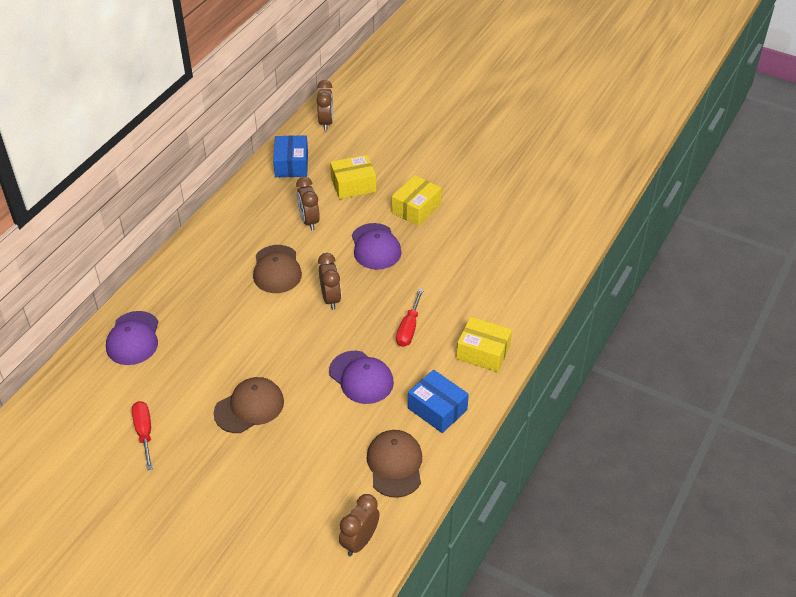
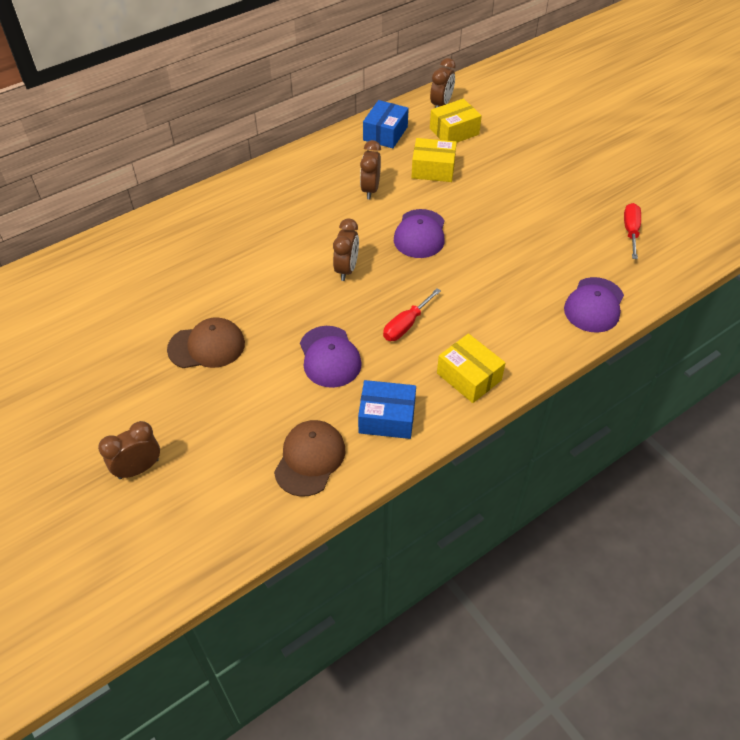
camera: 25 degrees right, 5 degrees up
(133, 338) = (146, 245): purple cap -> purple cap (594, 305)
(144, 432) = (100, 335): red screwdriver -> red screwdriver (630, 231)
(277, 269) = (312, 225): brown cap -> none
(360, 541) = (227, 525): brown clock -> brown clock (138, 468)
(416, 208) = (482, 210): yellow box -> yellow box (454, 131)
(437, 409) = (387, 418): blue box -> blue box turned 60 degrees counterclockwise

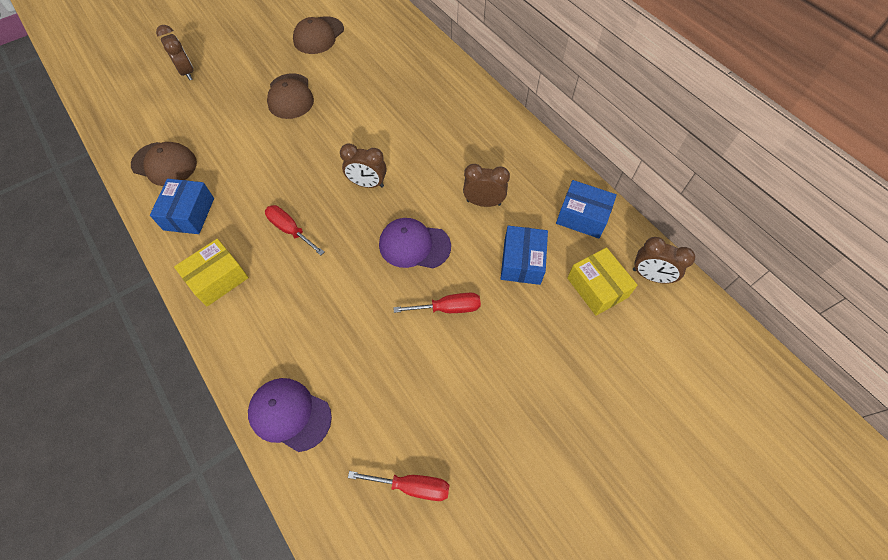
camera: 90 degrees right, 10 degrees up
(96, 329) = (318, 35): none -> brown cap
(329, 357) = (263, 174): purple cap -> none
(433, 169) = (522, 262): yellow box -> blue box
(482, 212) = (448, 308): none -> red screwdriver

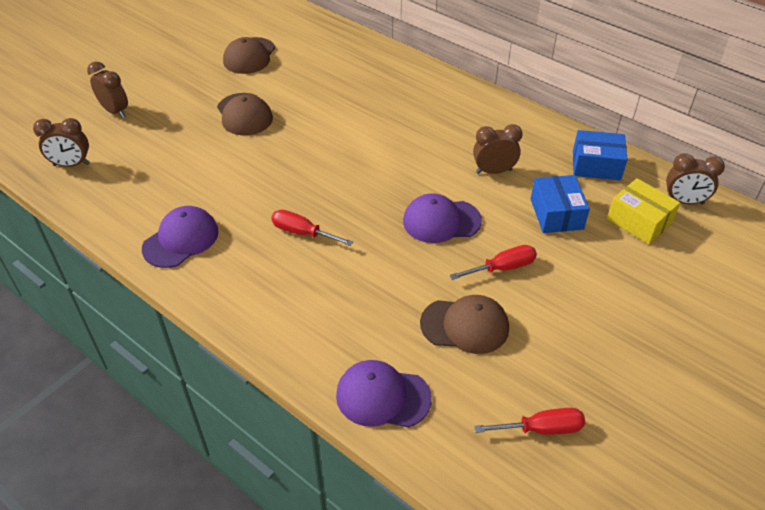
camera: 15 degrees left, 15 degrees down
(164, 164) = (130, 199): brown cap -> brown cap (465, 325)
(189, 214) = (181, 240): blue box -> purple cap
(217, 279) = (243, 292): yellow box -> none
(367, 184) = (366, 177): brown clock -> brown clock (71, 164)

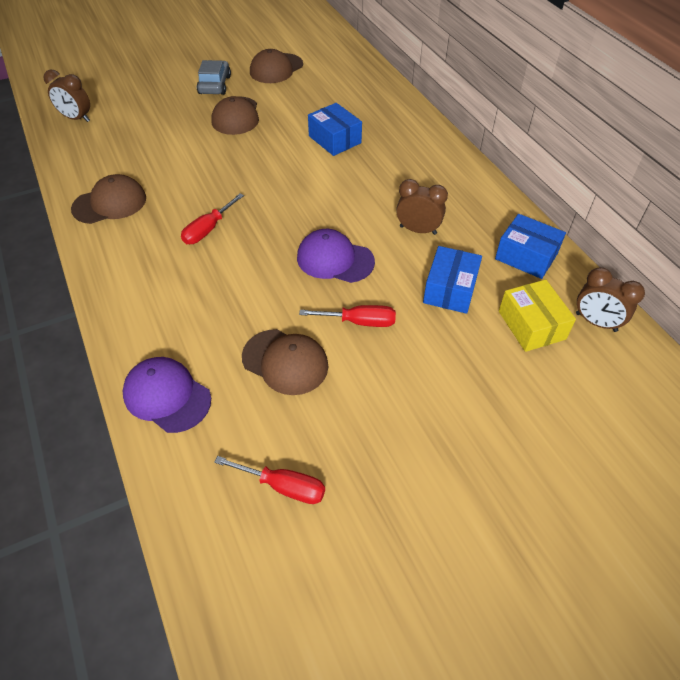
camera: 25 degrees right, 5 degrees up
(115, 111) = (139, 86): brown clock -> none
(181, 240) = (110, 203): purple cap -> brown cap
(198, 89) = (215, 85): none -> grey car
(302, 233) = (208, 229): red screwdriver -> red screwdriver turned 105 degrees counterclockwise
(359, 110) = (334, 139): none -> blue box

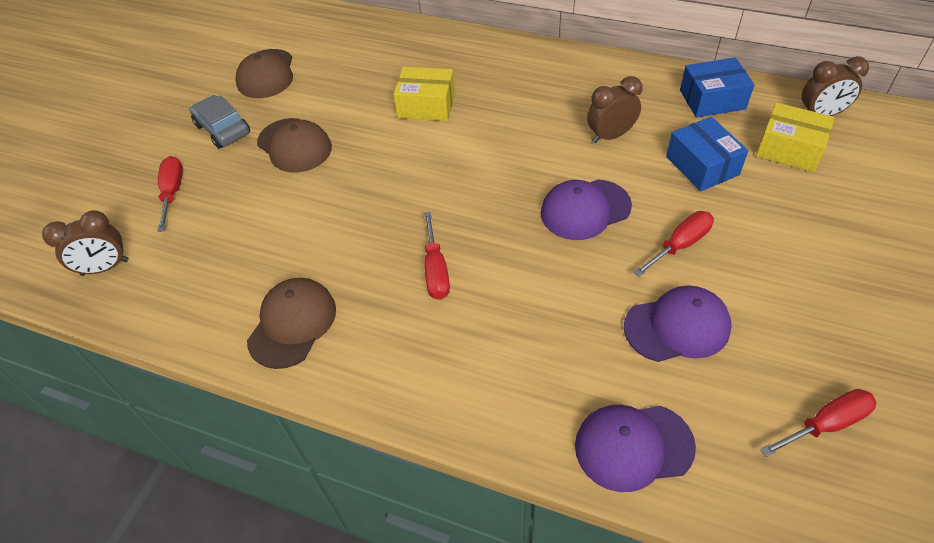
camera: 40 degrees left, 0 degrees up
(150, 102) = (173, 192): none -> red screwdriver
(285, 362) = (677, 326): brown cap -> purple cap
(334, 139) = (426, 105): blue box -> yellow box

